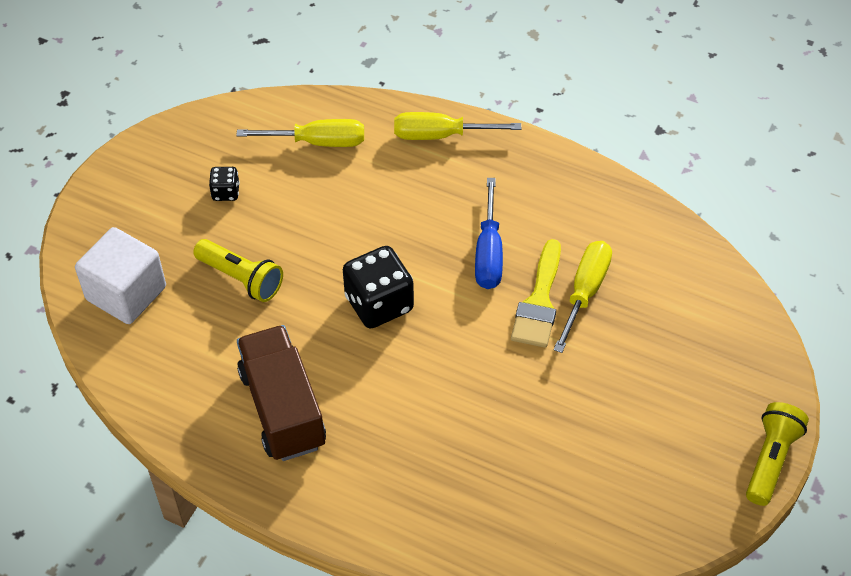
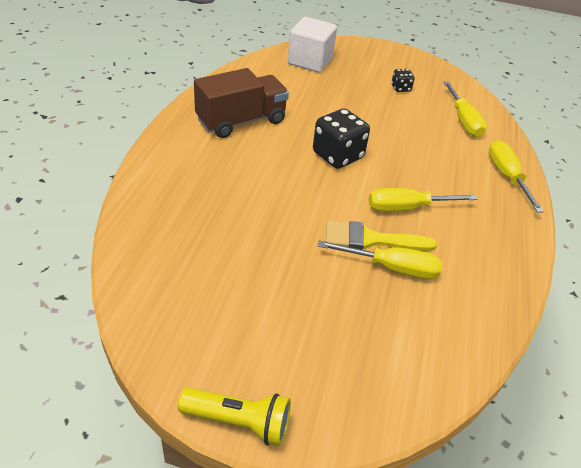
camera: 75 degrees right, 10 degrees down
(241, 278) = (336, 98): yellow flashlight -> none
(488, 252) = (407, 208): blue screwdriver -> yellow screwdriver

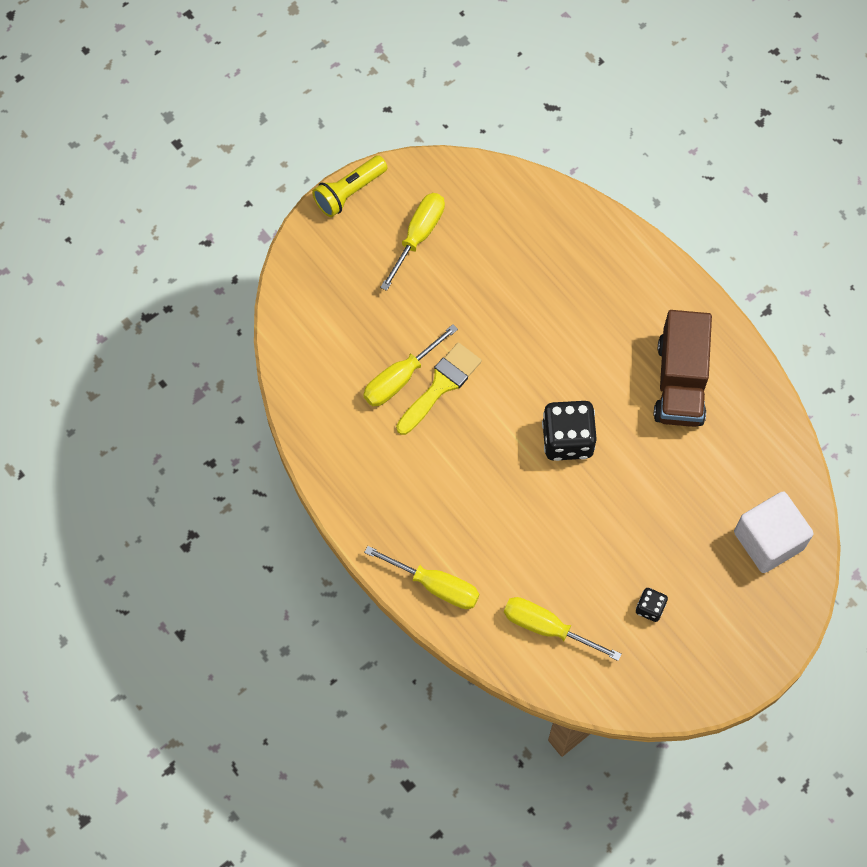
camera: 130 degrees right, 25 degrees up
(407, 208) = (456, 447): yellow screwdriver -> yellow screwdriver (418, 236)

